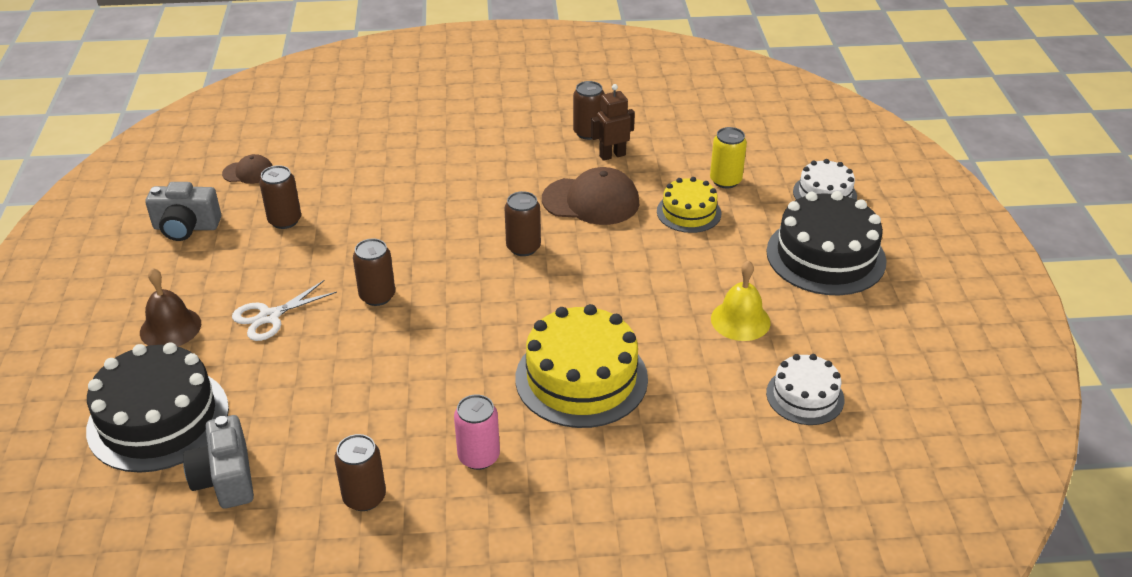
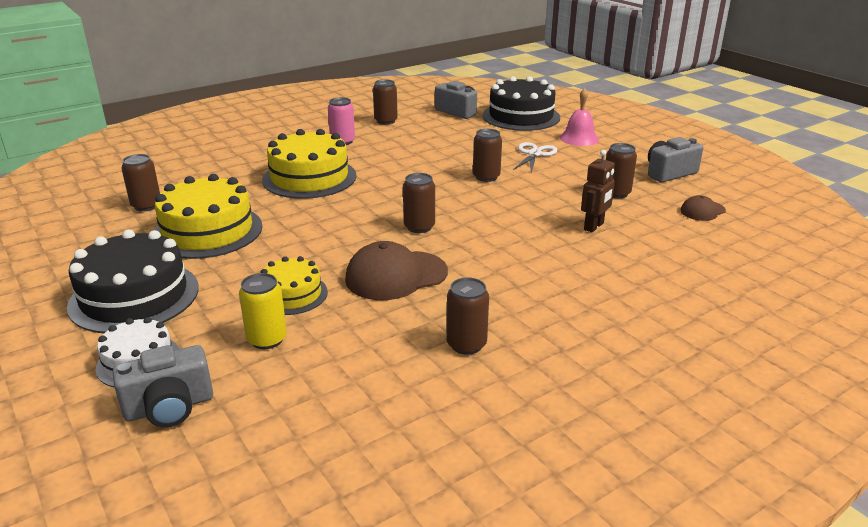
camera: 150 degrees right, 10 degrees down
(170, 328) = (579, 138): brown bell -> pink bell
(612, 155) = (415, 326): brown robot -> brown robot (594, 226)
(740, 320) = (207, 231): yellow bell -> yellow cake
(805, 396) = (146, 206): white cake -> brown can
(806, 156) = (169, 407): none -> grey camera

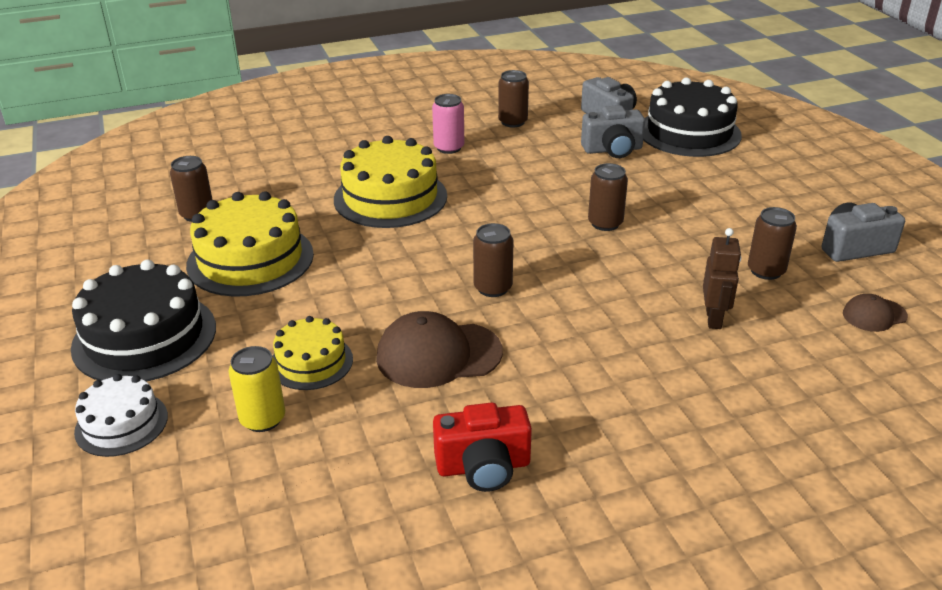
camera: 15 degrees right, 5 degrees up
(169, 407) = (133, 489): grey camera -> grey camera (612, 150)
(466, 344) = (483, 467): brown can -> red camera
(534, 154) = (682, 195): white scissors -> none
(579, 138) = (753, 176): pink bell -> none
(594, 226) = (714, 319): brown robot -> brown robot turned 45 degrees counterclockwise

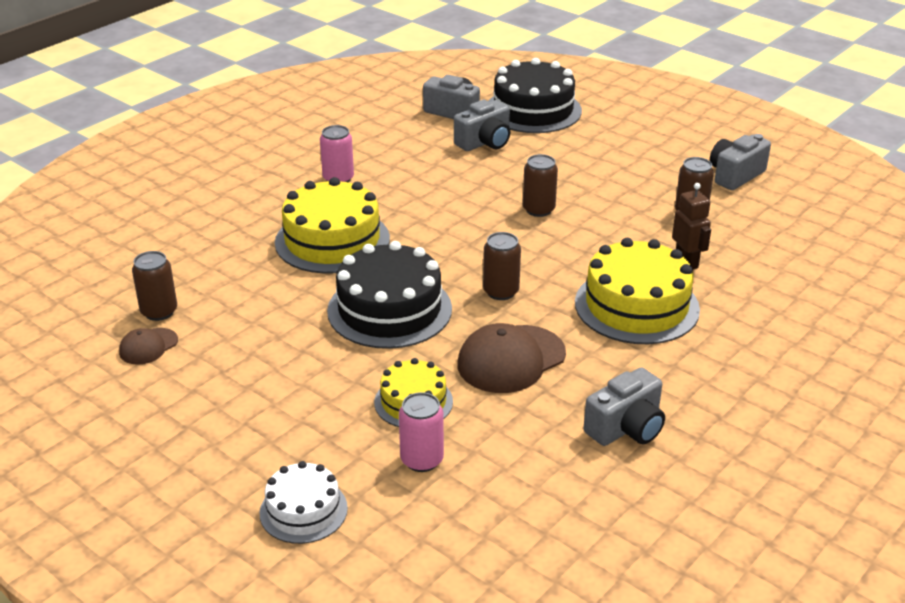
camera: 30 degrees left, 0 degrees up
(145, 337) = (239, 435): black cake -> black cake (389, 309)
(250, 259) = (261, 336): yellow cake -> yellow cake (636, 306)
(262, 419) = (422, 460): yellow can -> pink can
(483, 467) = (626, 428): red camera -> grey camera
(513, 122) = (372, 138): brown can -> none
(874, 315) = (789, 223): brown cap -> brown cap (148, 346)

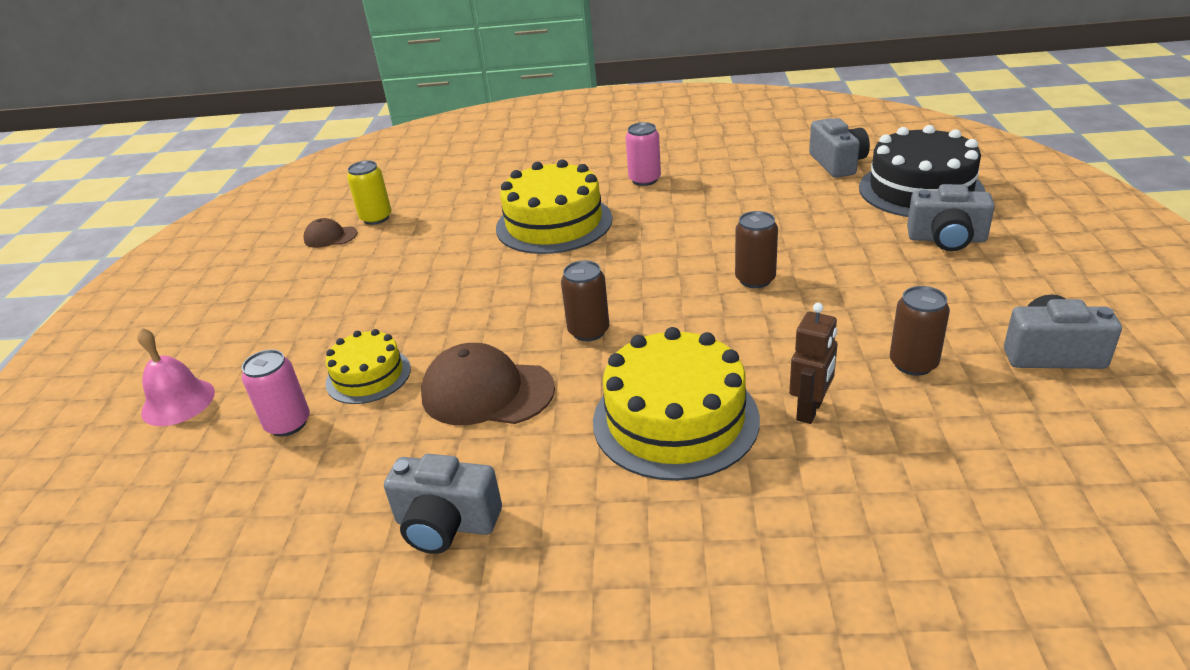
camera: 55 degrees right, 0 degrees up
(159, 312) = (376, 218): brown can -> yellow can
(303, 510) = (178, 402): white cake -> pink bell
(389, 309) = (489, 296): black cake -> none
(485, 142) = (817, 200): grey camera -> grey camera (946, 239)

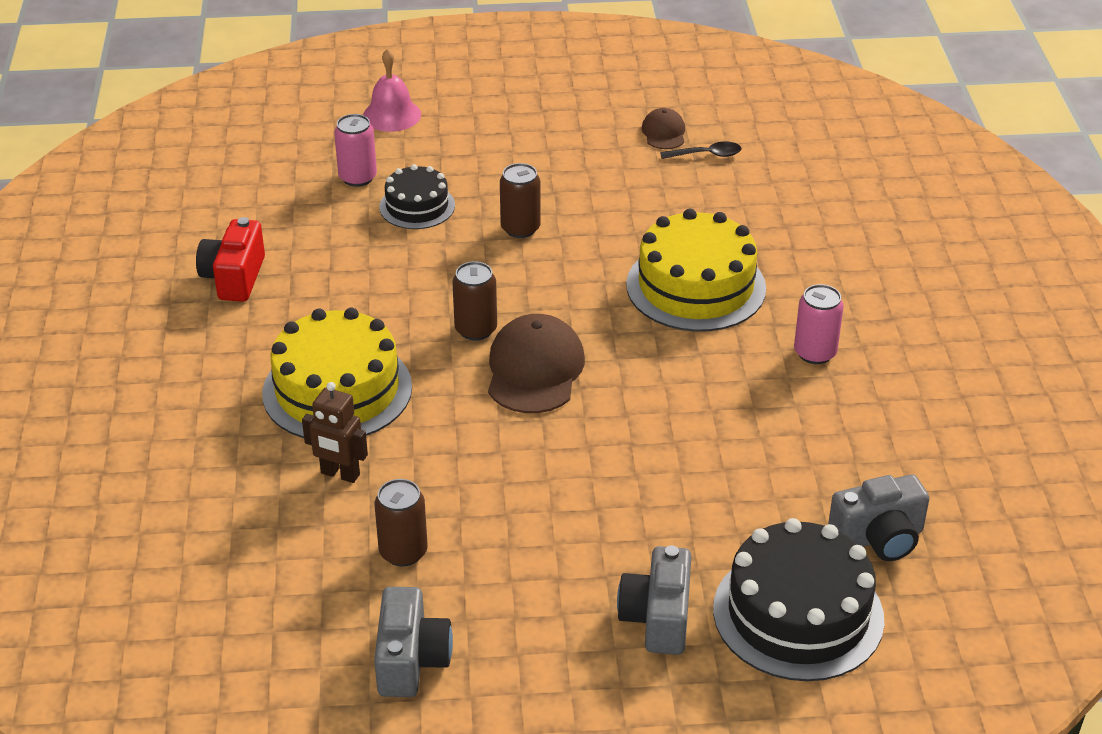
camera: 80 degrees right, 5 degrees up
(368, 376) = (417, 206): yellow cake -> black cake
(376, 218) = (706, 155): yellow can -> black spoon
(446, 524) = (234, 278): grey camera -> red camera
(487, 392) = (387, 277): brown cap -> brown cap (534, 370)
(755, 279) = (567, 446): brown can -> brown can (520, 228)

